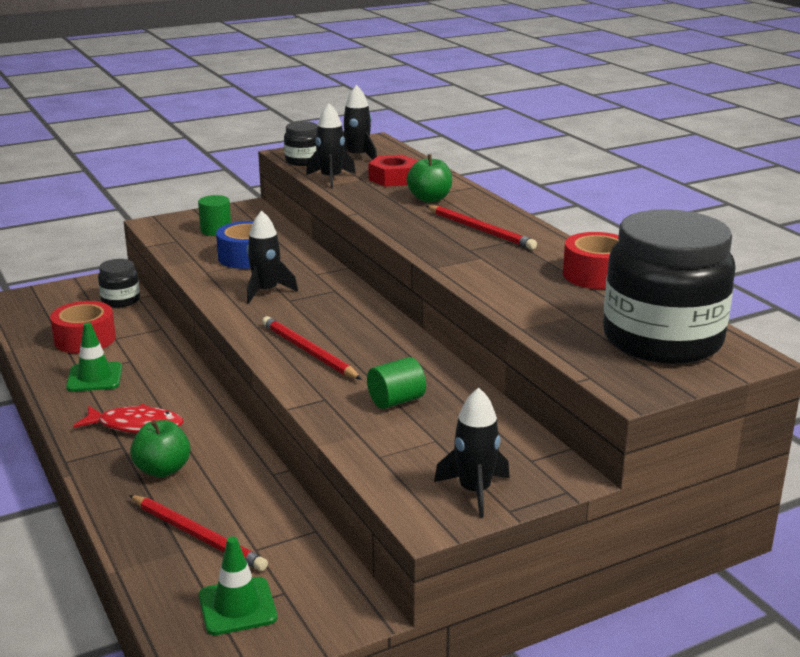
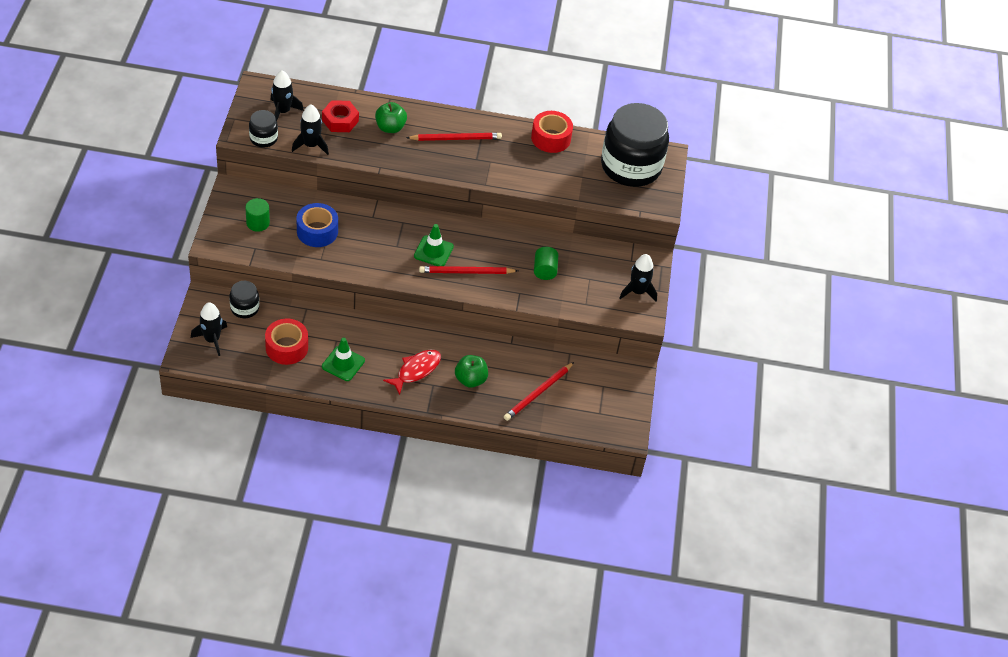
camera: 60 degrees left, 25 degrees up
(198, 535) = (538, 393): red pencil -> red pencil turned 150 degrees clockwise
(237, 606) = (600, 405): green traffic cone -> green traffic cone (433, 251)
(266, 291) = (376, 249): black rocket -> black rocket (212, 339)

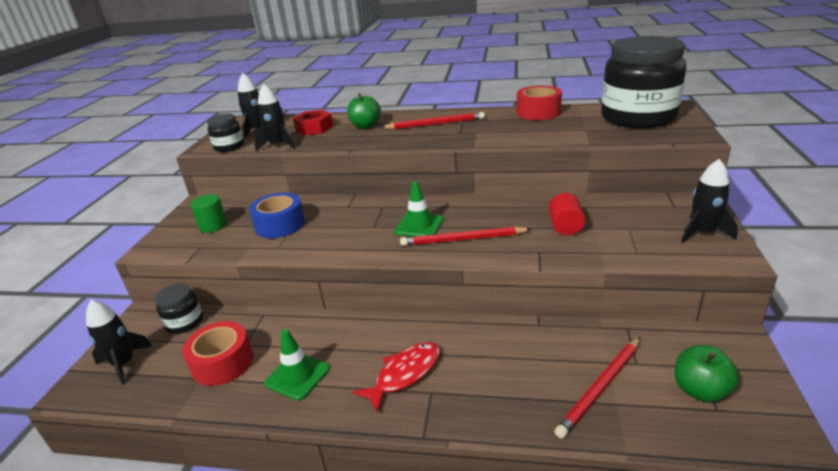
camera: 10 degrees right, 20 degrees down
(470, 379) = (488, 379): green apple -> green apple (700, 390)
(544, 270) = (565, 227): green cylinder -> red cylinder

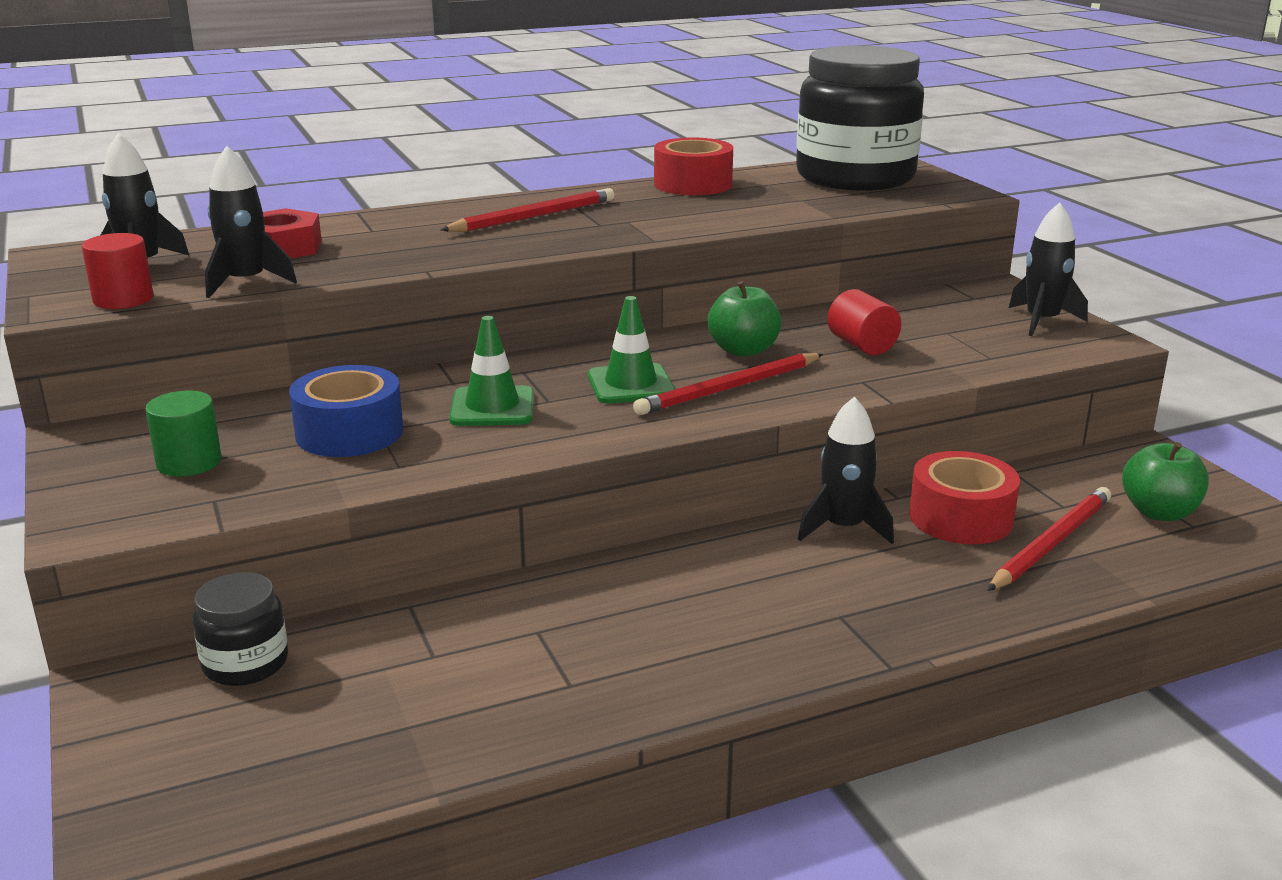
camera: 35 degrees left, 5 degrees down
(124, 363) = (194, 761): black rocket -> black rocket (843, 527)
(222, 363) = (424, 692): red tape -> red tape (960, 517)
(229, 147) = (123, 299): black jar -> red cylinder
(297, 376) = (598, 664): green traffic cone -> green traffic cone (492, 407)
(365, 126) = (394, 233): green apple -> green apple (743, 350)
(404, 374) = (775, 608): red fish -> none
(600, 388) = (1051, 543): red pencil -> red pencil turned 150 degrees counterclockwise

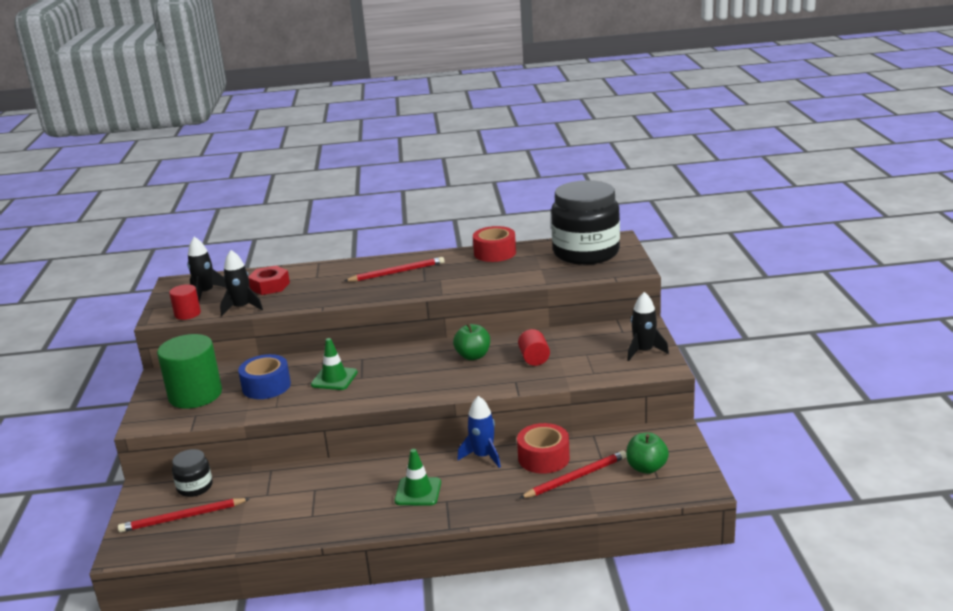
camera: 20 degrees right, 0 degrees up
(189, 462) = (195, 395): green cylinder -> green cylinder, size x1.94
(631, 385) = (404, 372): green traffic cone -> green traffic cone (418, 492)
(729, 388) = (448, 379): red pencil -> red pencil (182, 517)
(843, 527) = (483, 456): black rocket -> blue rocket

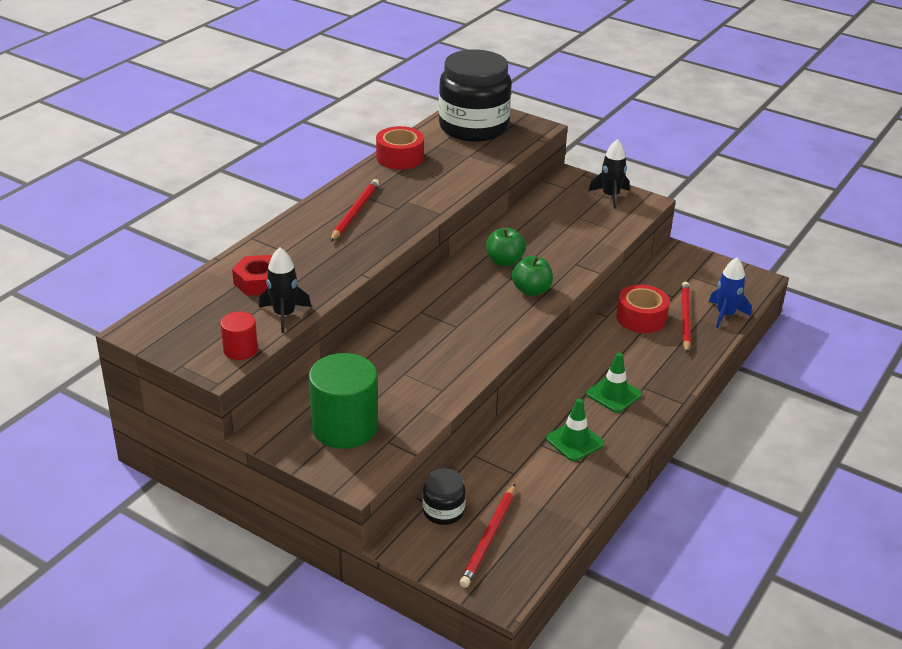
camera: 55 degrees left, 10 degrees up
(206, 292) = (204, 321): black rocket -> none
(266, 386) = (393, 380): blue tape -> none
(334, 379) = (437, 340): green traffic cone -> green traffic cone (574, 441)
(483, 456) = (602, 341): blue rocket -> blue rocket (725, 314)
(534, 359) = (552, 240): red cylinder -> none
(646, 468) = (709, 286): green apple -> green apple (531, 290)

